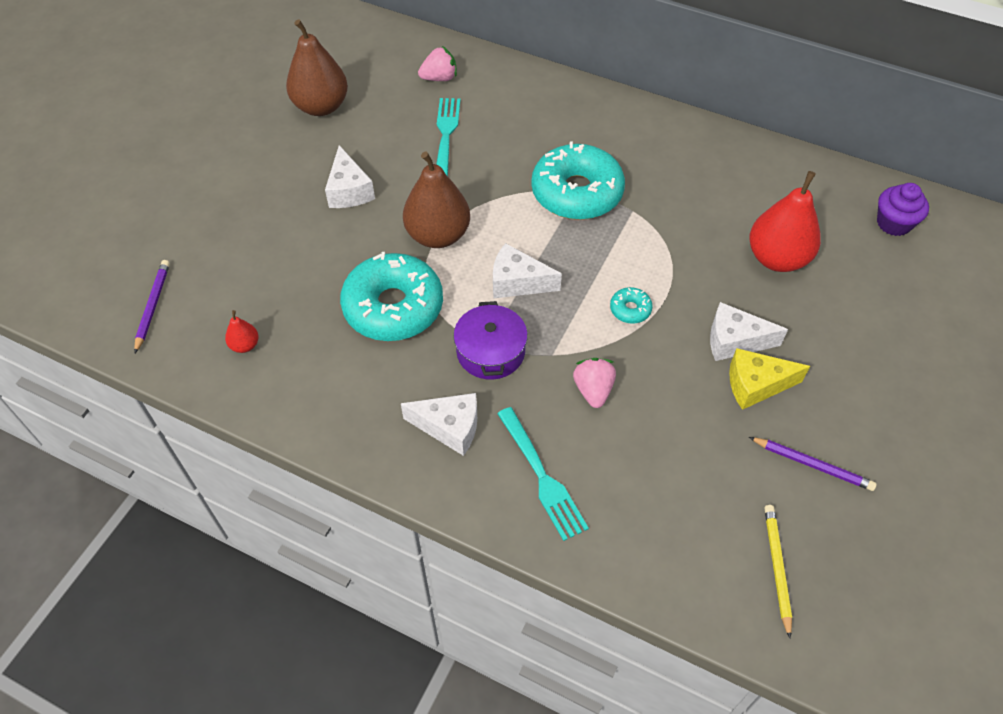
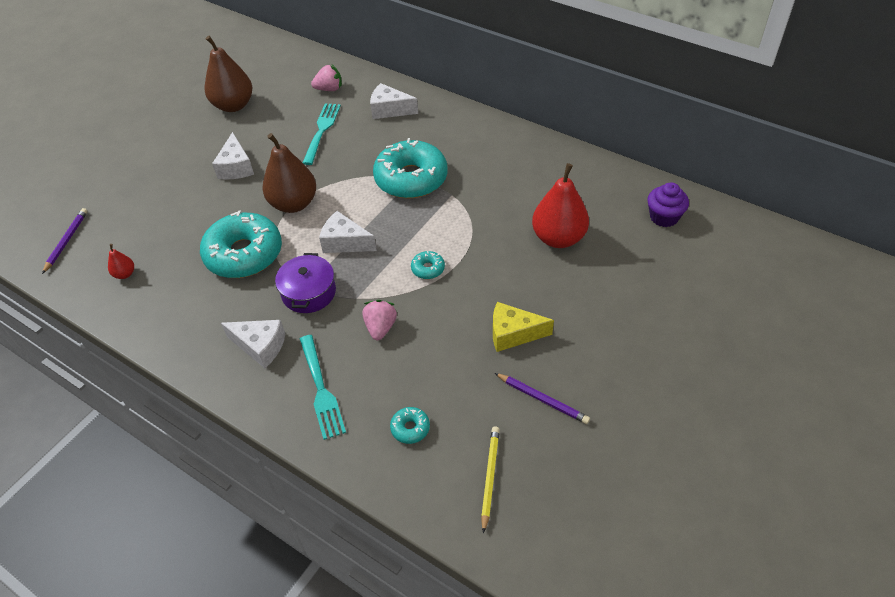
camera: 10 degrees right, 5 degrees down
(665, 516) = (410, 428): none -> turquoise donut
(734, 341) = (505, 299): white cheese -> white cheese (389, 110)

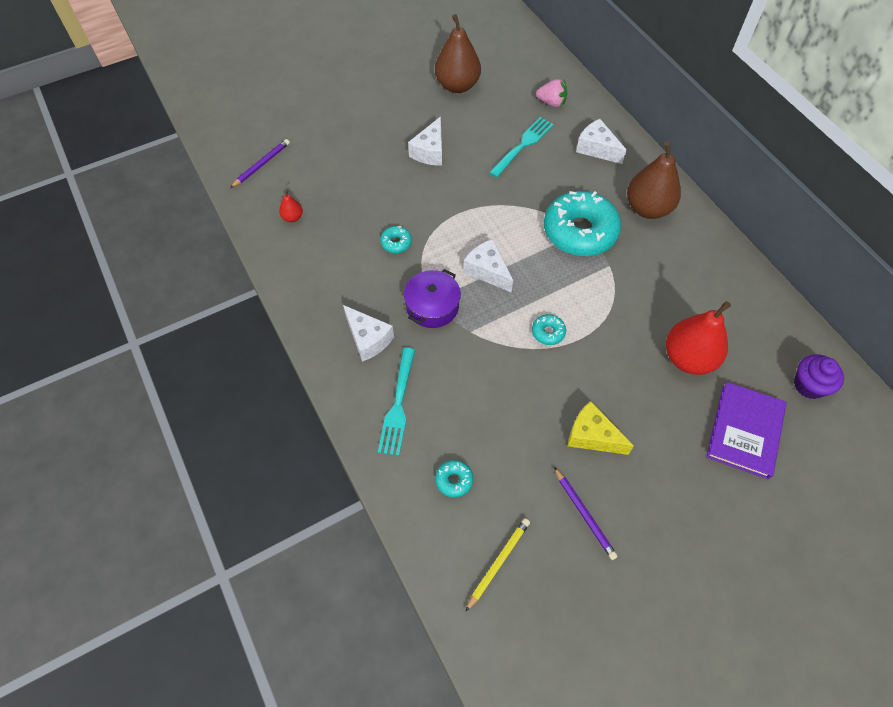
camera: 25 degrees right, 10 degrees up
(244, 254) = (396, 243): turquoise donut -> turquoise donut, size x0.41
(294, 204) = (462, 211): brown pear -> brown pear (648, 208)
(380, 327) = (477, 371): pink strawberry -> none
(635, 273) = (745, 431): none -> purple book

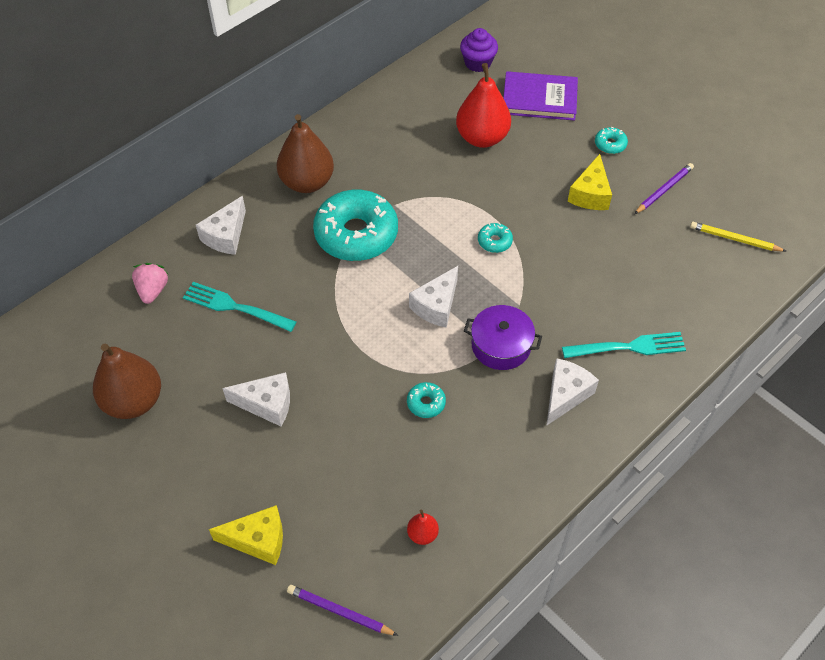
camera: 105 degrees left, 5 degrees down
(328, 133) = (258, 540): none -> yellow cheese
(454, 480) = (681, 284): turquoise donut -> turquoise donut (610, 144)

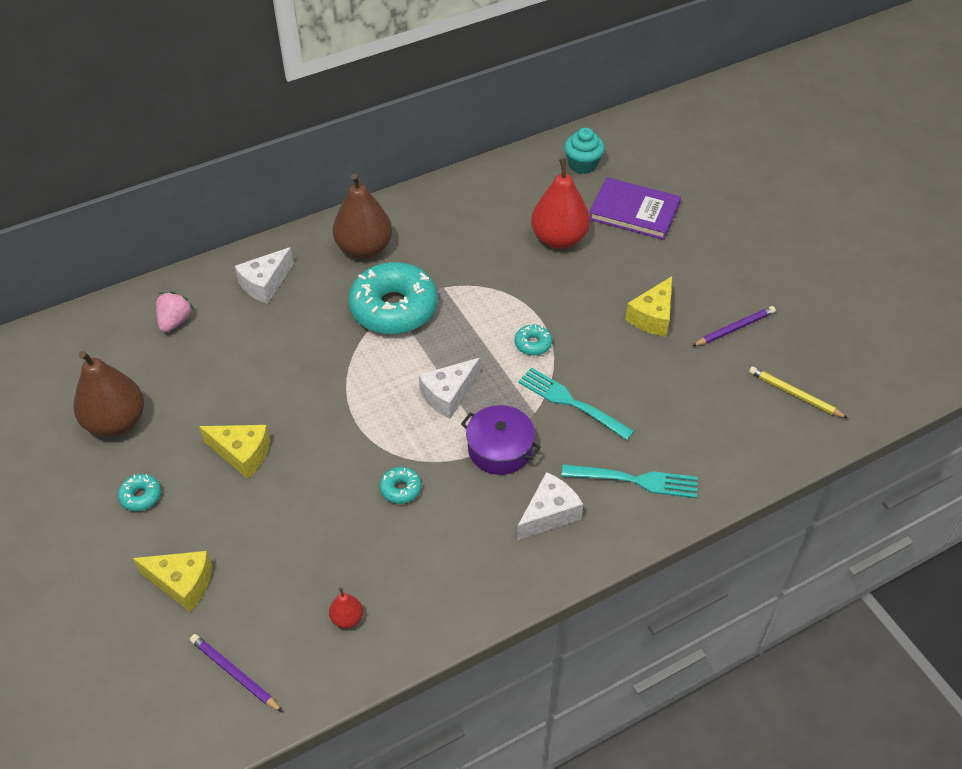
camera: 15 degrees right, 5 degrees down
(236, 307) = (248, 354): turquoise fork -> turquoise fork (572, 403)
(267, 404) = (242, 454): white cheese -> yellow cheese
(478, 63) = (582, 164): purple cupcake -> turquoise cupcake
(610, 144) = (693, 271): turquoise donut -> turquoise donut (141, 496)

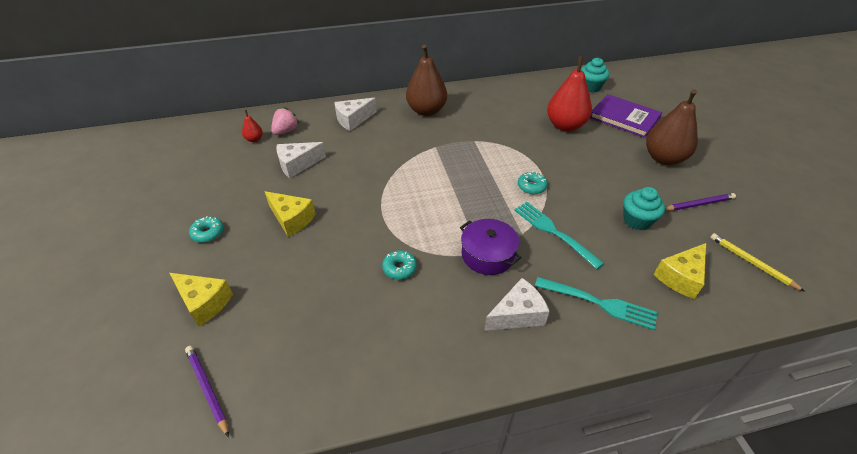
camera: 15 degrees right, 5 degrees down
(116, 422) = (217, 182): brown pear -> brown pear (663, 158)
(347, 618) = (319, 363): red pear -> red pear (254, 139)
(394, 308) = (435, 147): turquoise donut -> none
(448, 395) = (457, 209): white cheese -> white cheese (297, 165)
(652, 317) = (630, 185): yellow cheese -> yellow cheese (680, 277)
(665, 366) = (637, 220): none -> turquoise cupcake

